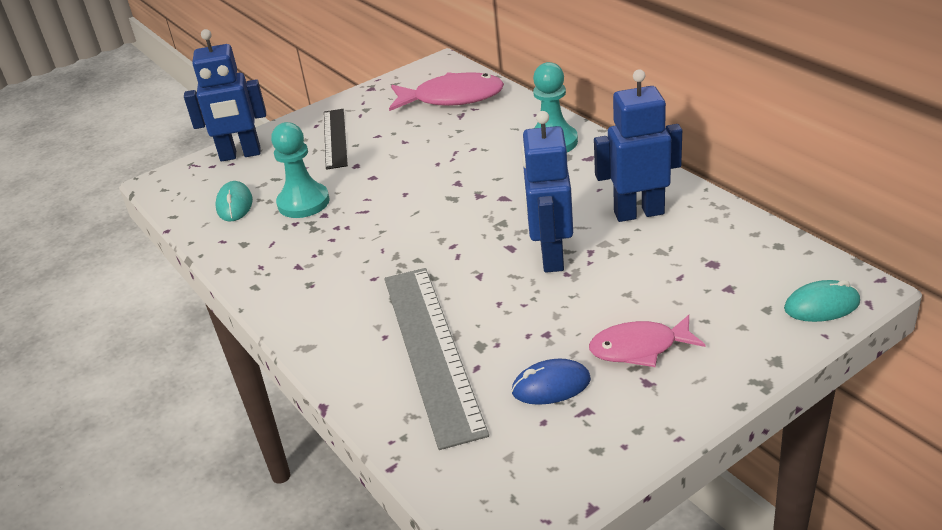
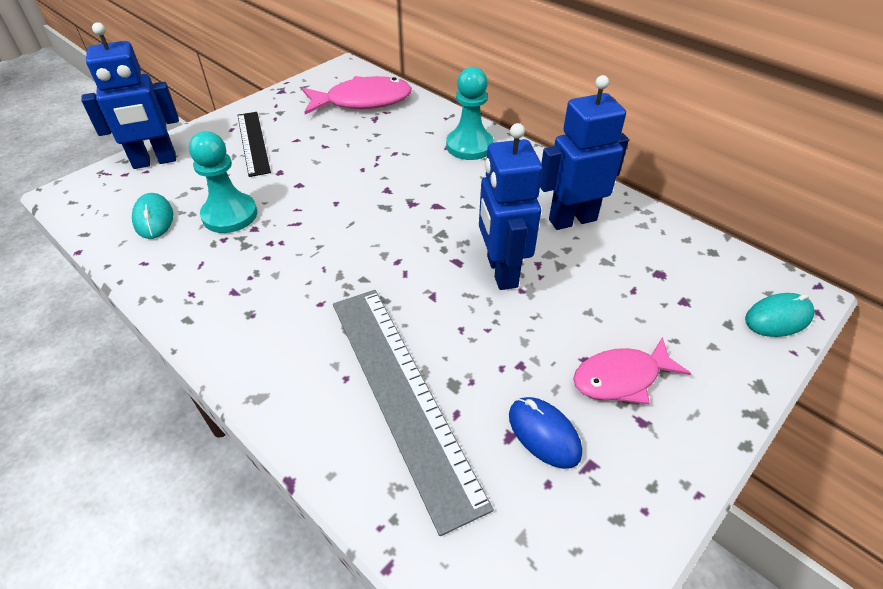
camera: 15 degrees left, 10 degrees up
(551, 386) = (544, 434): blue mouse -> blue mouse turned 75 degrees clockwise

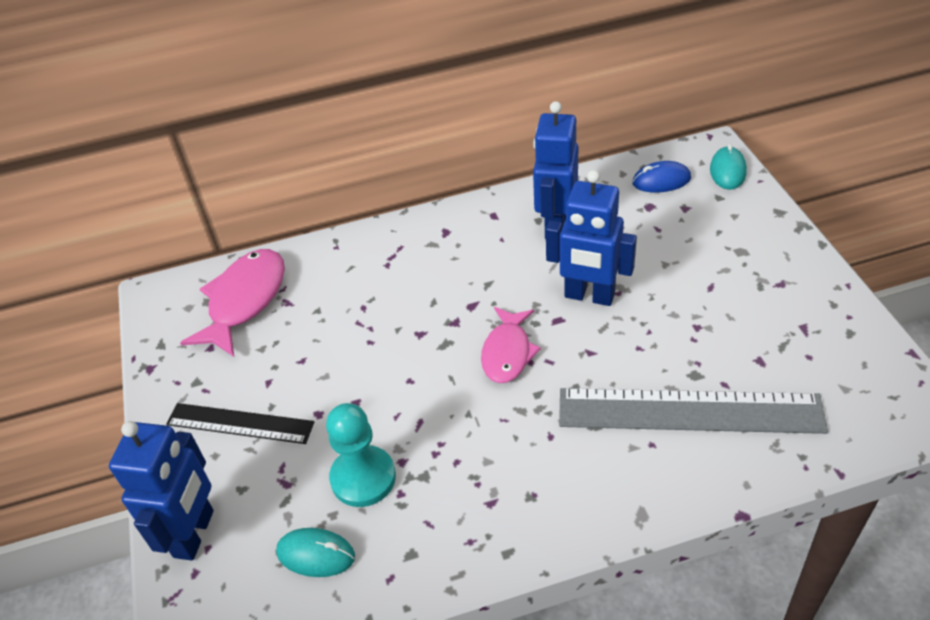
camera: 55 degrees left, 0 degrees up
(469, 146) = (399, 248): turquoise pawn -> none
(544, 434) = (767, 340): blue mouse -> blue mouse (661, 181)
(621, 378) = (738, 276): pink fish -> pink fish (507, 352)

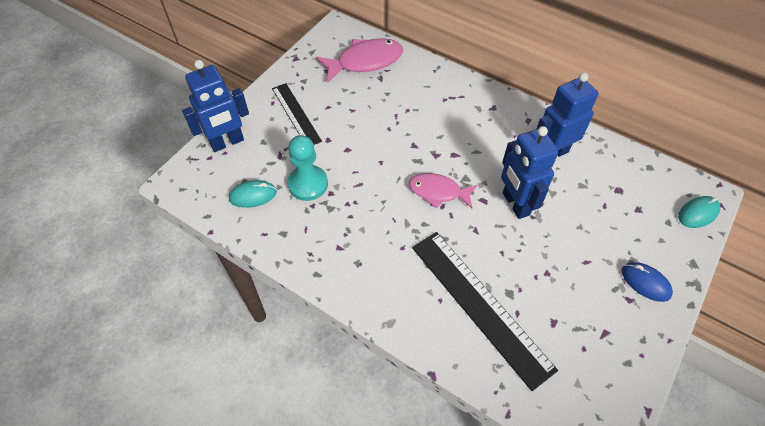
camera: 45 degrees right, 10 degrees up
(316, 554) = (253, 195): turquoise mouse -> turquoise mouse turned 75 degrees counterclockwise
(507, 352) = (438, 192): pink fish -> pink fish turned 45 degrees clockwise
(661, 181) = (647, 183): blue mouse -> blue mouse (645, 283)
(689, 411) = (480, 305): grey ruler -> black ruler

